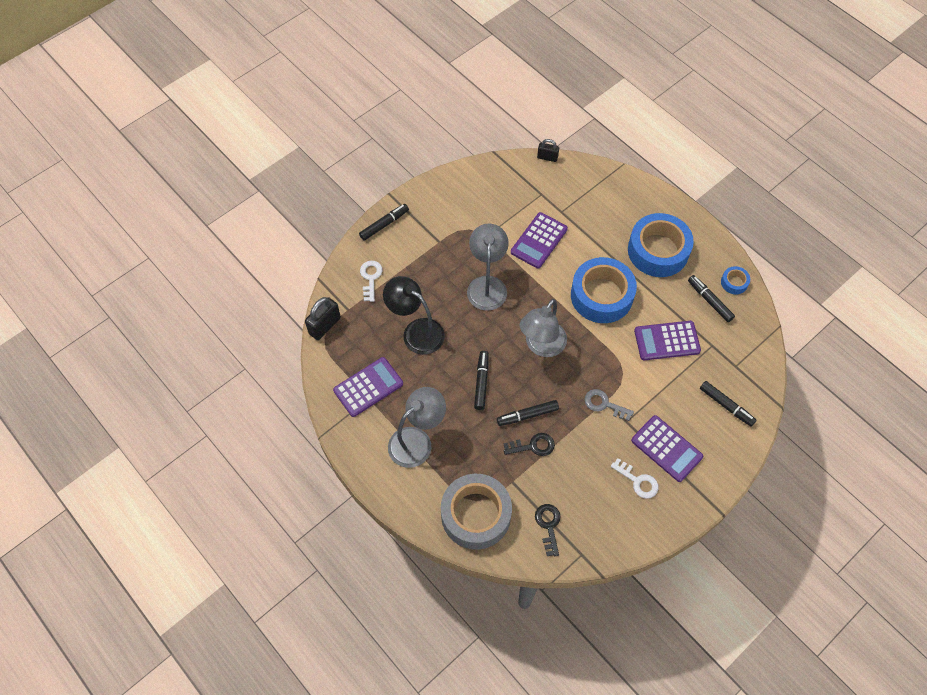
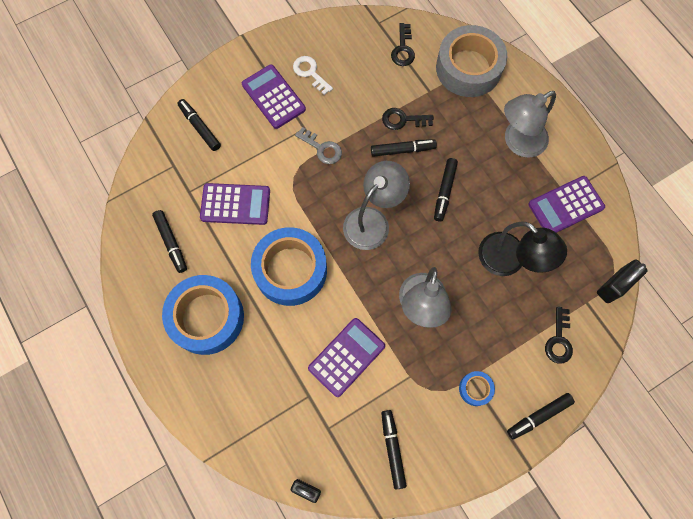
camera: 170 degrees left, 10 degrees up
(370, 278) = (559, 340): white key -> black key
(491, 189) = (392, 449): none -> black marker
(734, 282) = (134, 260): blue tape -> blue tape (475, 389)

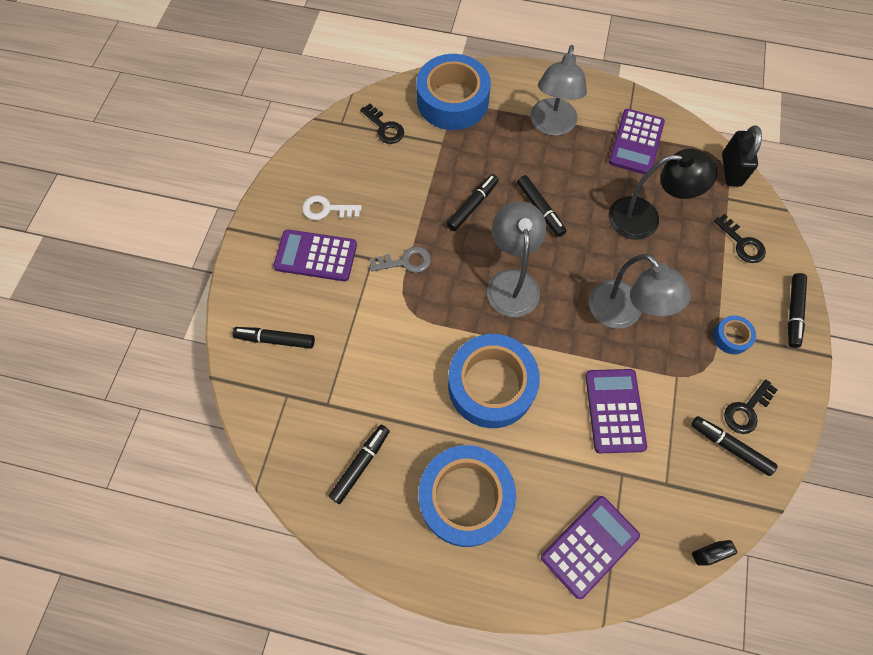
camera: 45 degrees left, 5 degrees down
(171, 243) = (360, 464): black marker -> black marker turned 75 degrees counterclockwise
(235, 204) = (382, 375): purple calculator -> purple calculator (589, 546)
(402, 120) = (446, 182): black key -> black key (746, 410)
(468, 68) = (452, 101): grey tape -> blue tape

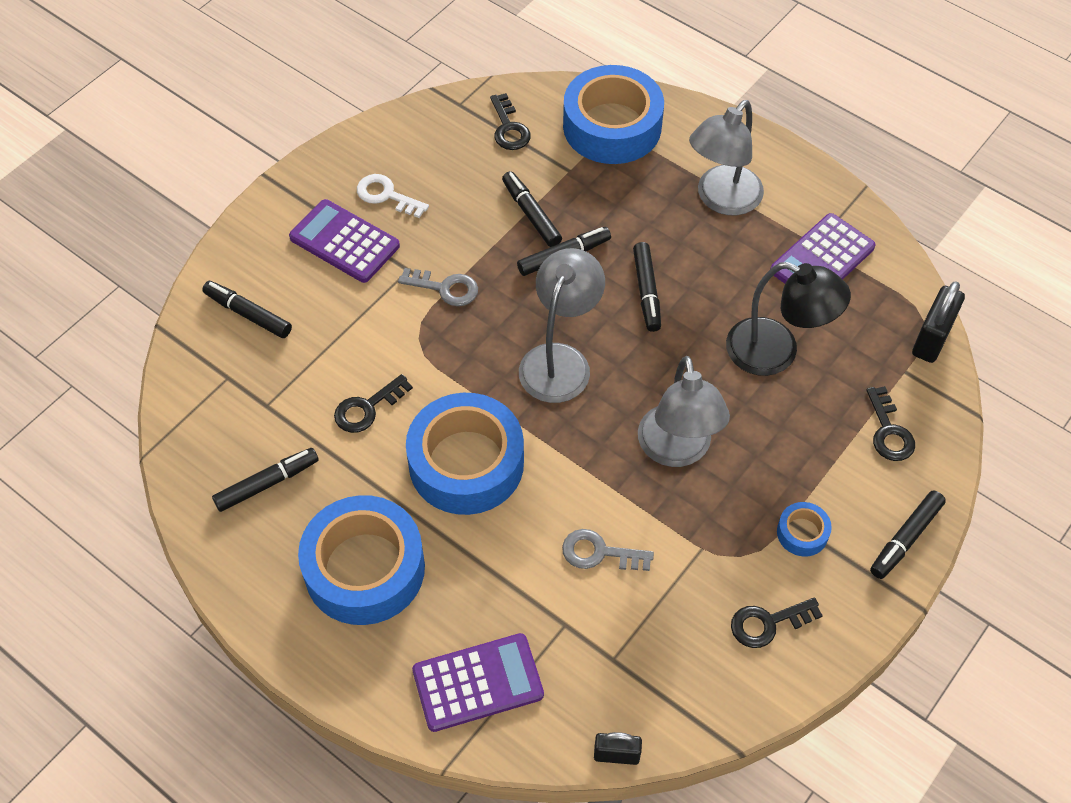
camera: 25 degrees right, 10 degrees down
(400, 375) = (367, 408): none -> black key
(614, 410) = (599, 553): purple calculator -> grey key
(729, 447) = (719, 653): black marker -> black marker (531, 214)

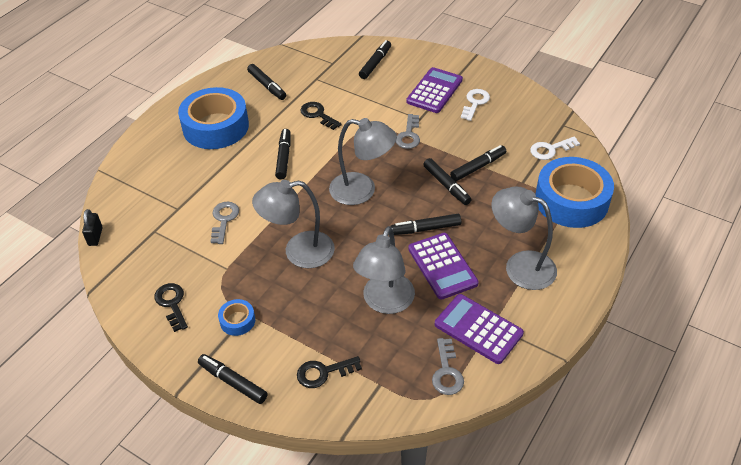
camera: 85 degrees right, 10 degrees down
(466, 463) = (284, 157): blue tape -> black marker
(478, 683) = (145, 176): purple calculator -> purple calculator (442, 266)
(509, 128) = (550, 150): black key -> white key
(776, 352) = (385, 302): black lamp -> grey lamp
(886, 300) = (447, 372): none -> grey key
(932, 339) = (414, 403): black padlock -> none

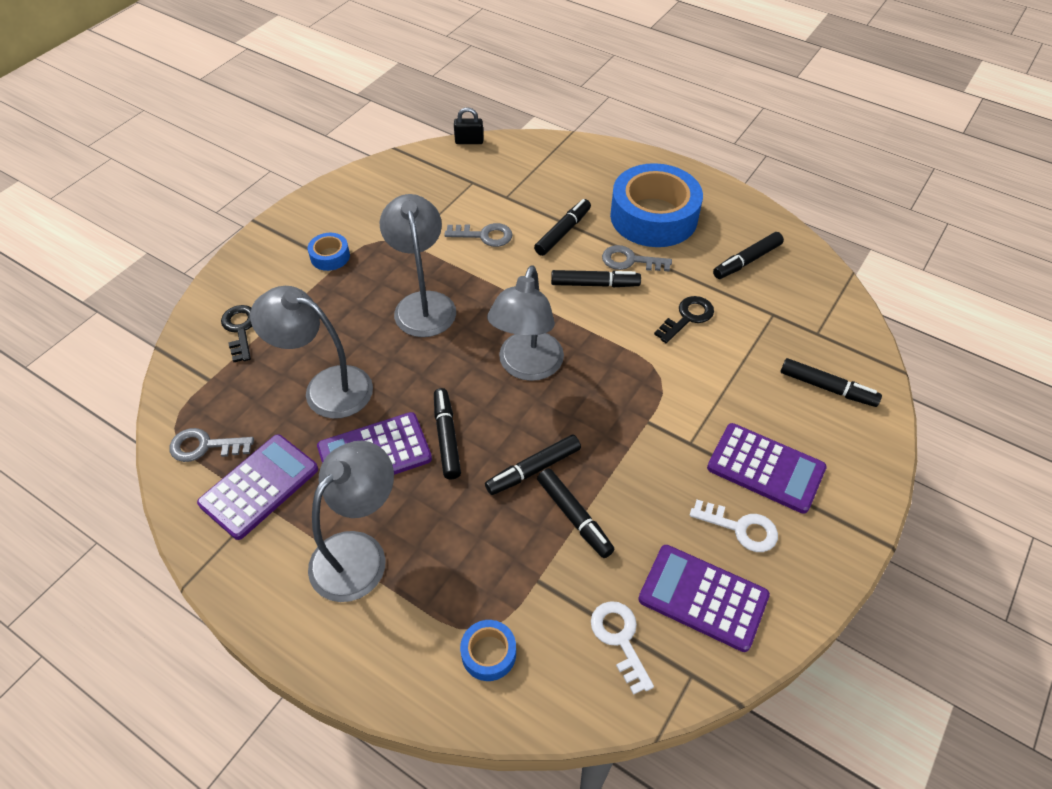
camera: 90 degrees right, 5 degrees up
(172, 303) = (365, 205): black key -> none
(233, 382) = (251, 258): black marker -> black marker (563, 232)
(409, 135) = (647, 426): grey key -> grey key (630, 261)
(519, 119) = (703, 598): none -> purple calculator
(571, 200) = (488, 653): blue tape -> blue tape, size x0.43

